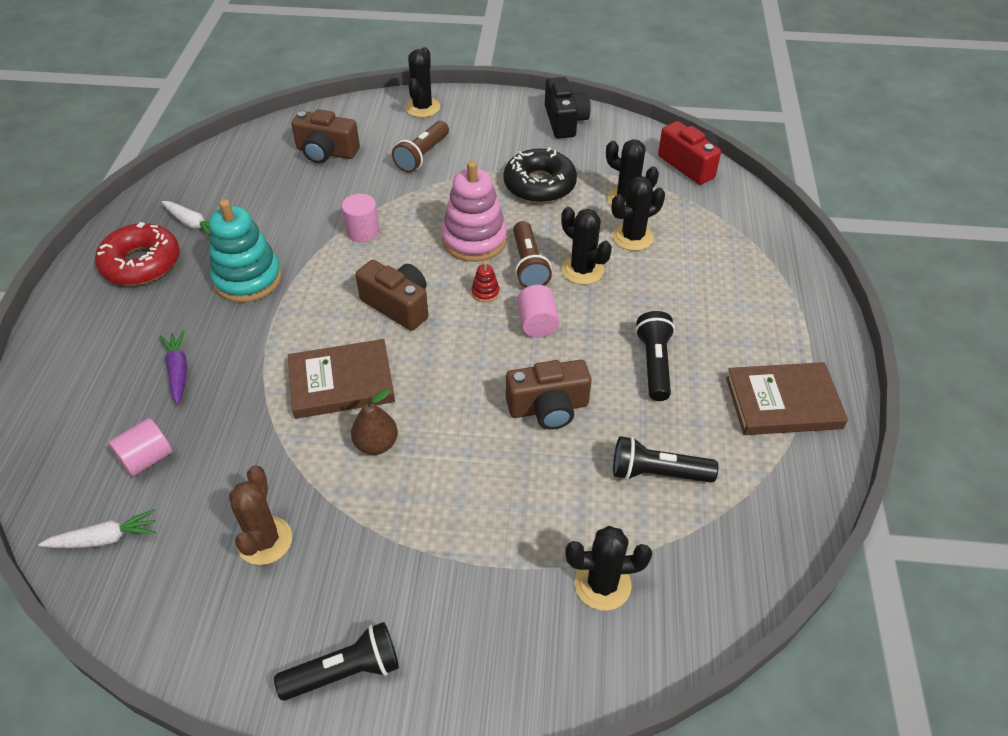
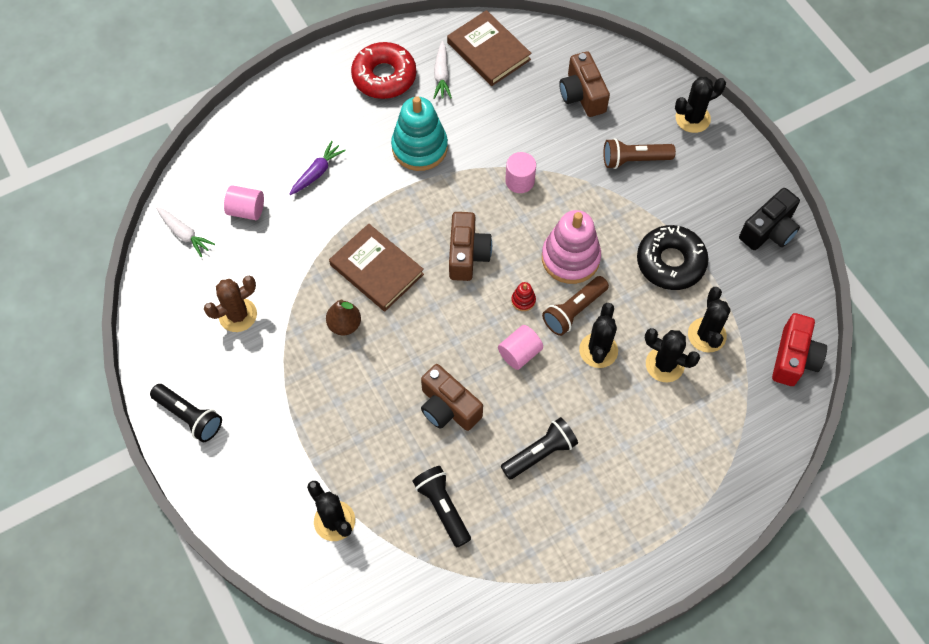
camera: 55 degrees right, 15 degrees up
(783, 403) = (568, 561): brown book -> brown book (488, 51)

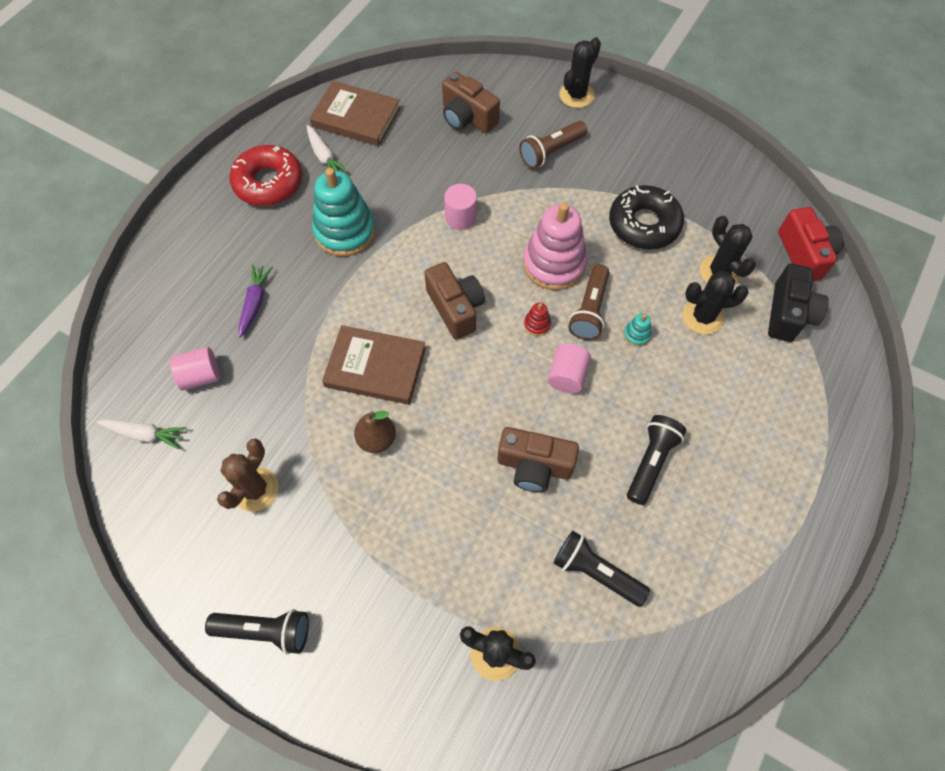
camera: 30 degrees left, 0 degrees up
(598, 350) = (636, 335): black cactus -> turquoise stacking toy
(769, 230) = (705, 158): black camera -> black camera (788, 314)

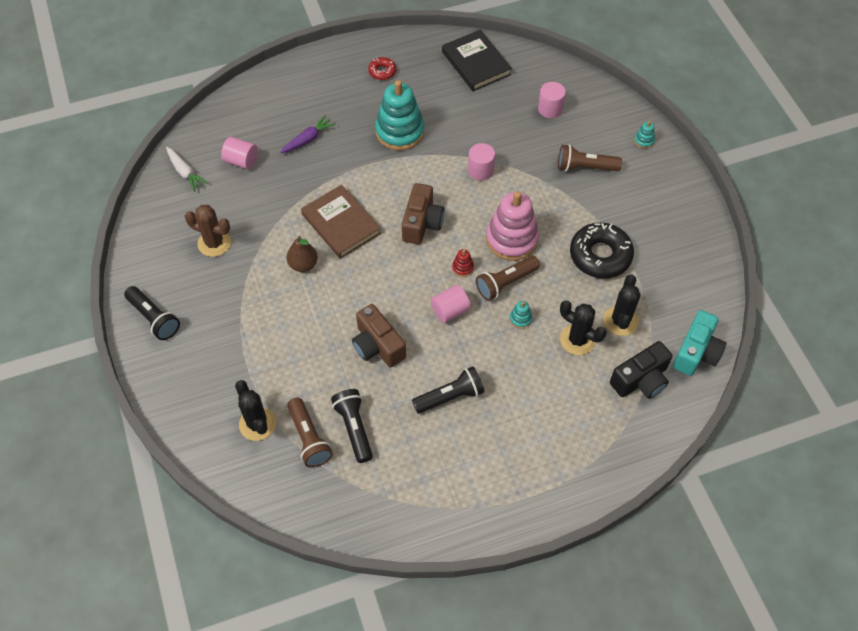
camera: 40 degrees right, 5 degrees down
(255, 489) = (214, 243): brown cactus -> brown cactus turned 45 degrees clockwise
(268, 183) = (382, 71): red donut -> red donut, size x0.50
(324, 157) = (431, 77): white carrot -> none
(356, 117) = (476, 63): brown book -> black book
(467, 118) = (550, 109): brown camera -> pink cylinder
(563, 622) = (309, 438): none -> brown flashlight
(576, 95) = (644, 141): black cactus -> turquoise stacking toy
(804, 254) = (696, 352): red camera -> turquoise camera

